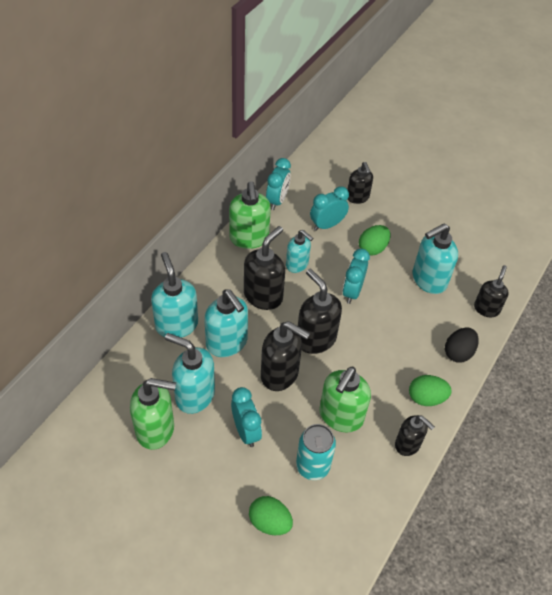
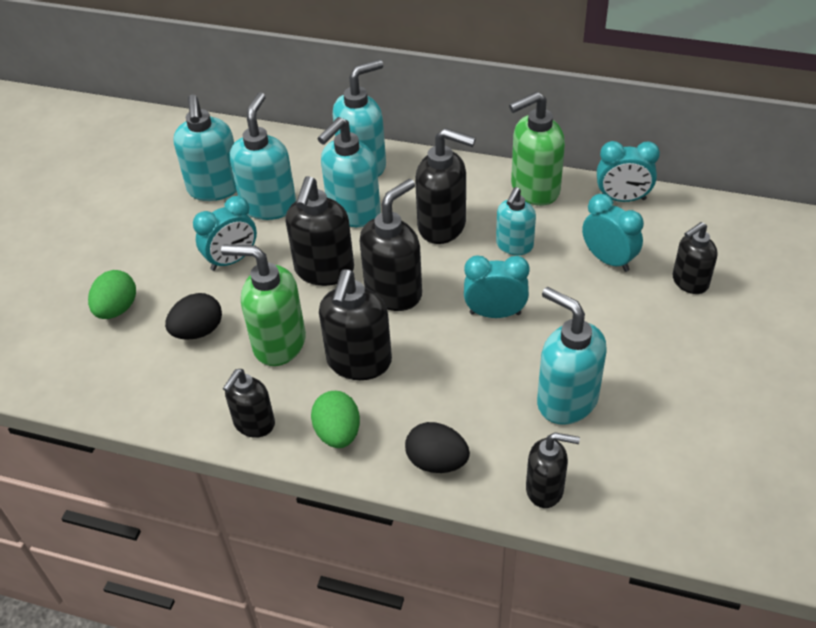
camera: 80 degrees right, 5 degrees down
(156, 429) = (215, 188): green soap dispenser -> turquoise soap dispenser
(312, 466) = (198, 331): turquoise can -> black egg
(371, 373) = (359, 362): none -> black soap dispenser
(372, 248) = (593, 320): green egg -> none

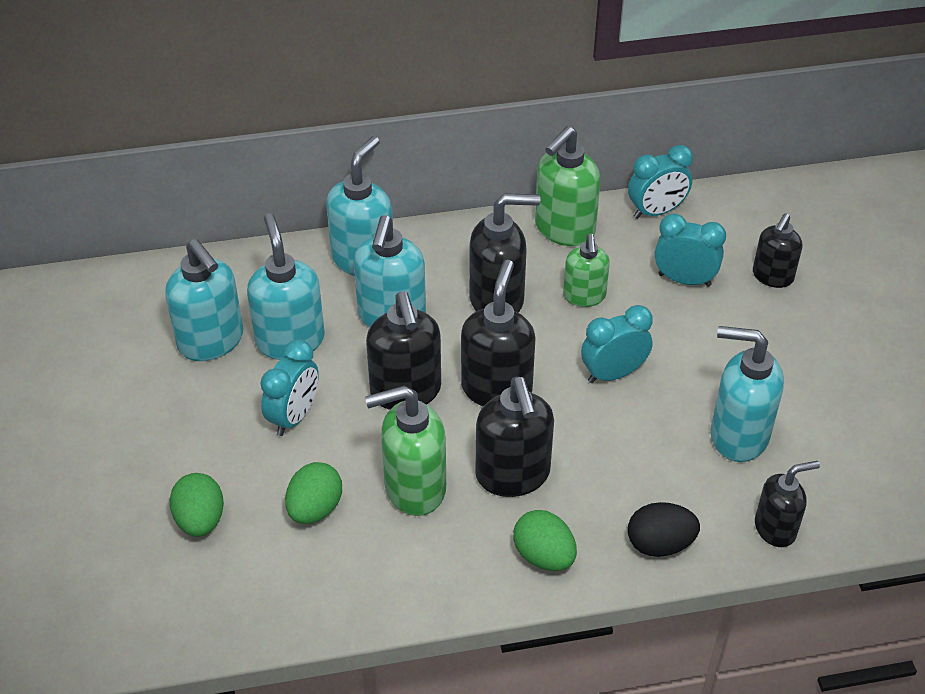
camera: 30 degrees left, 0 degrees up
(198, 331) = (315, 508): black egg -> green egg
(254, 424) = (451, 582): black soap dispenser -> none
(514, 246) = (584, 296): turquoise soap dispenser -> green soap dispenser

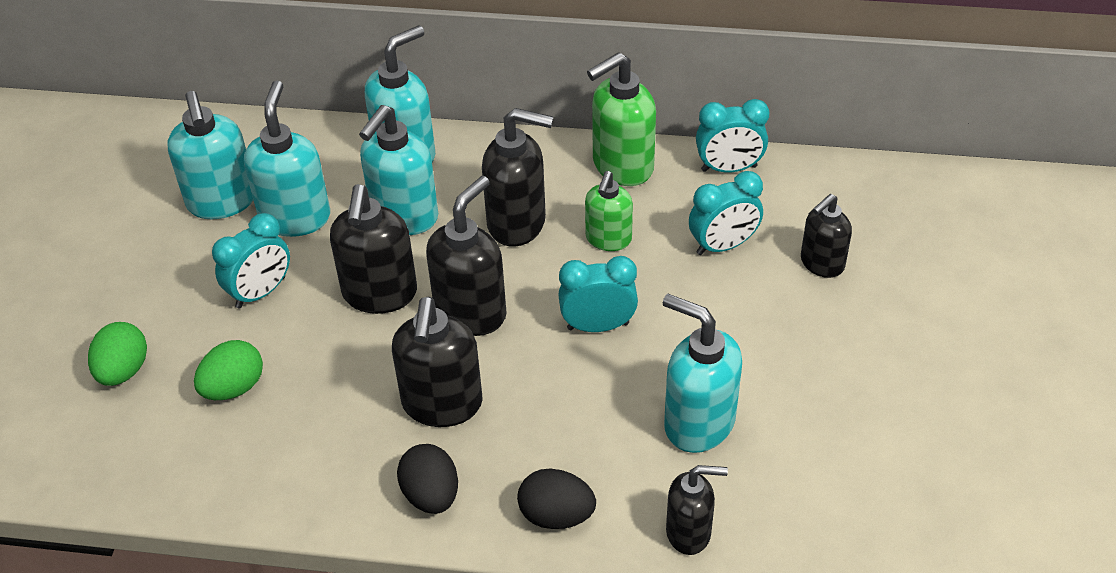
camera: 20 degrees right, 0 degrees up
(414, 488) = (338, 392): green soap dispenser -> none
(544, 556) = (431, 495): green egg -> black egg
(684, 280) = (723, 246): turquoise clock -> turquoise clock turned 120 degrees clockwise

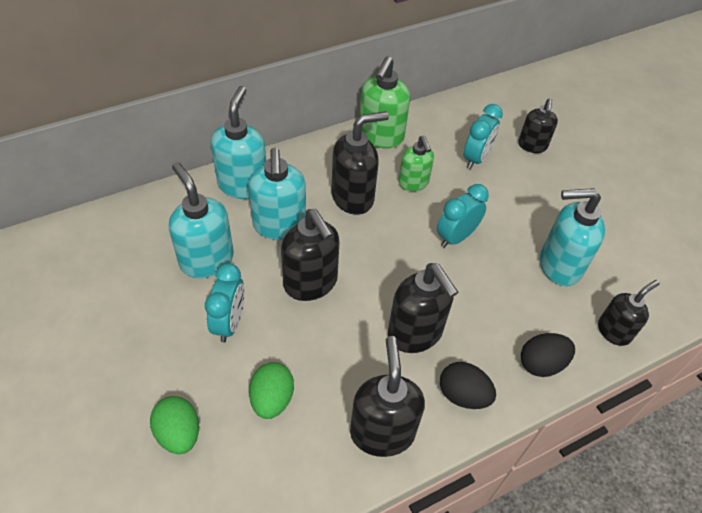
camera: 40 degrees left, 5 degrees up
(222, 202) = (142, 274): turquoise soap dispenser -> none
(471, 312) = (377, 266): black soap dispenser -> black soap dispenser (382, 432)
(729, 168) = (438, 113): turquoise clock -> none

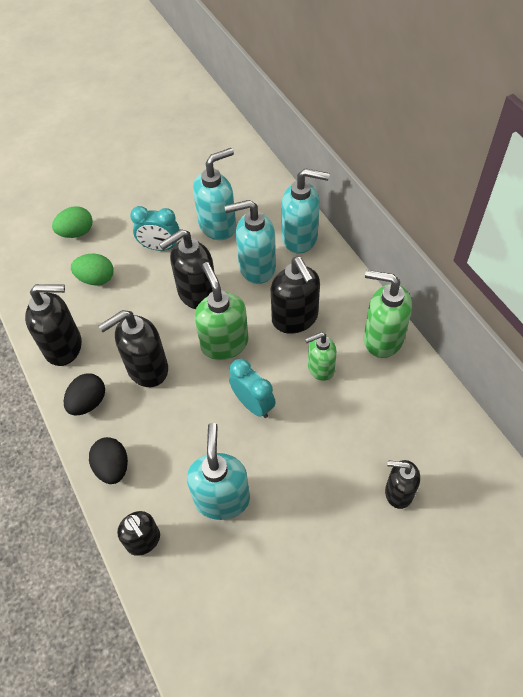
camera: 95 degrees right, 5 degrees up
(382, 259) = (224, 343): none -> green soap dispenser
(476, 158) = (366, 429): turquoise clock -> none

